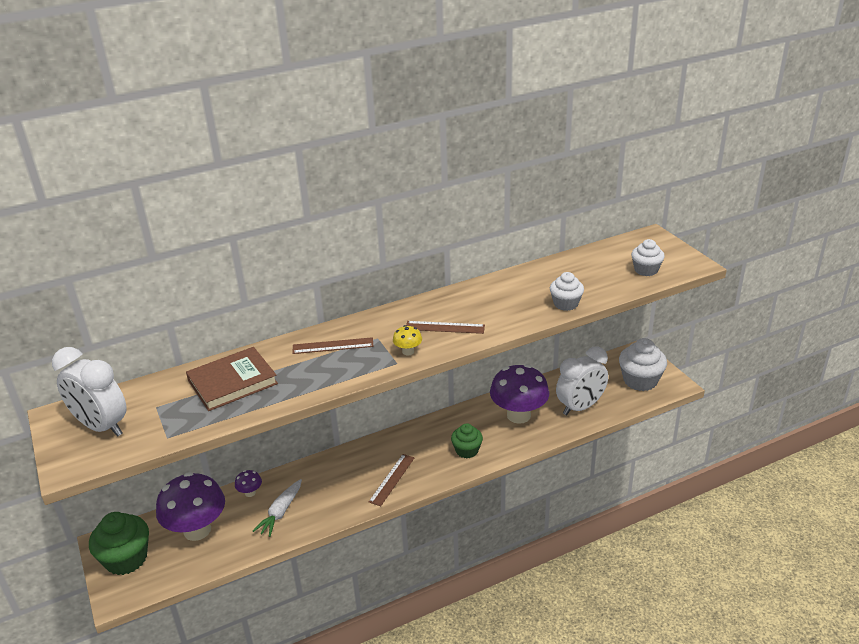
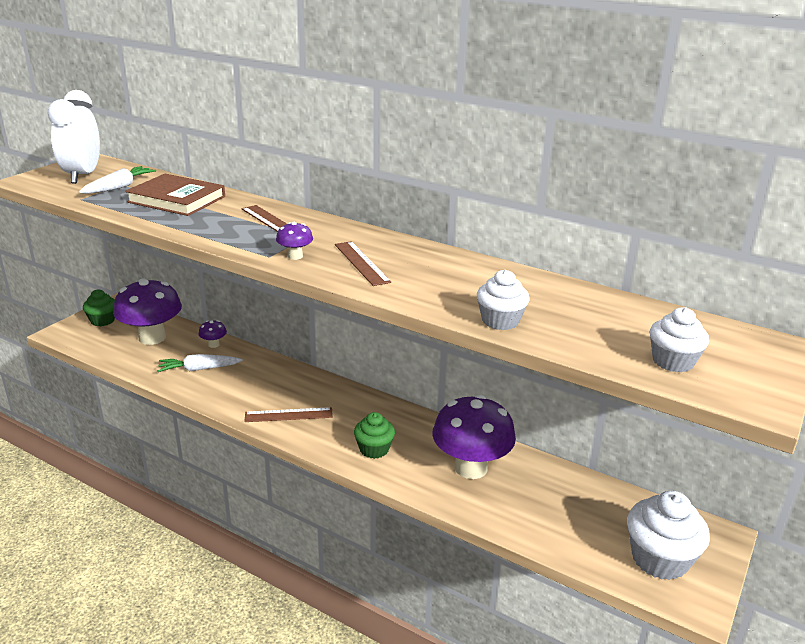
camera: 55 degrees right, 5 degrees down
(126, 559) = (102, 320): green cupcake -> green cupcake, size x0.62
(162, 409) = (119, 187): none -> white carrot
(408, 351) = (295, 256): yellow mushroom -> purple mushroom
(580, 407) = (539, 516): white clock -> none

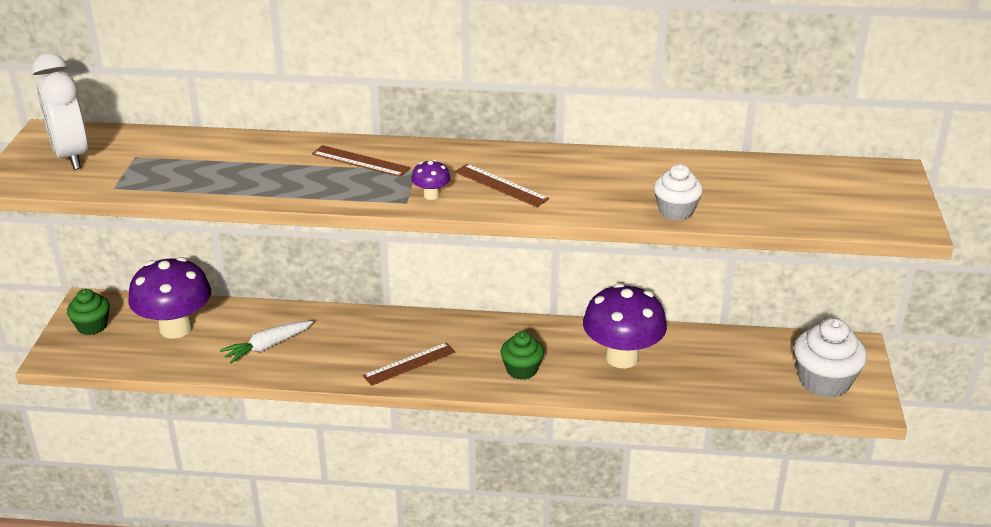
camera: 25 degrees left, 5 degrees up
(119, 187) = (138, 161): white carrot -> none
(176, 199) = (225, 160): brown book -> none
(214, 344) = (256, 315): purple mushroom -> none
(673, 361) = (832, 209): white cupcake -> none

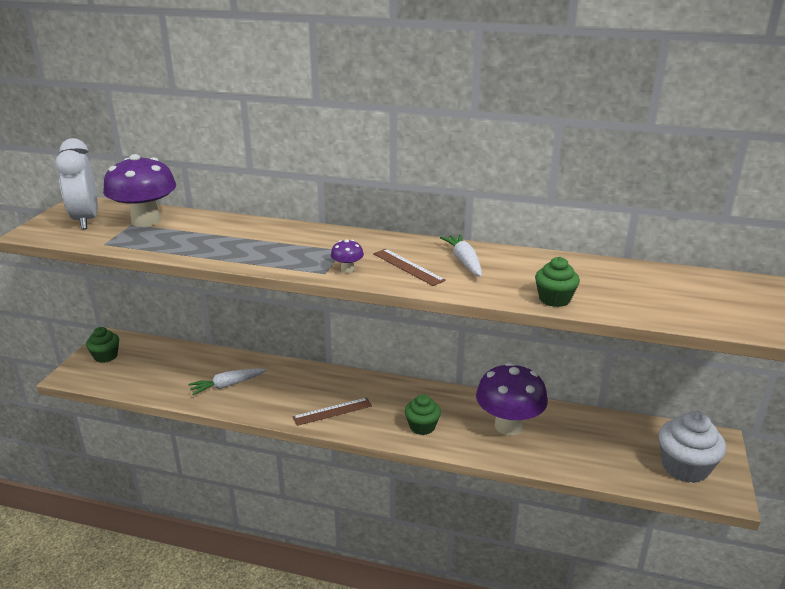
camera: 10 degrees right, 5 degrees down
(176, 328) = (165, 364): purple mushroom -> purple mushroom (146, 221)
(360, 161) = (301, 240): brown ruler -> none
(563, 172) = (464, 261): none -> white carrot
(676, 211) = (554, 299): white cupcake -> green cupcake

